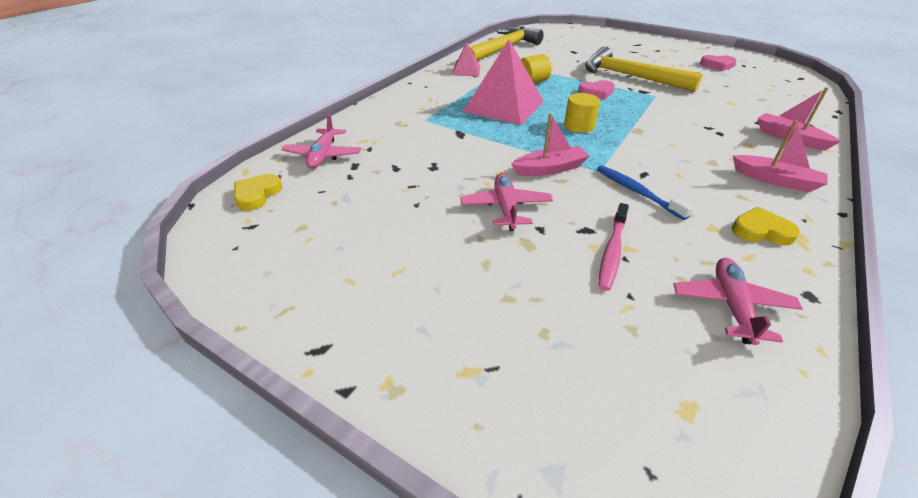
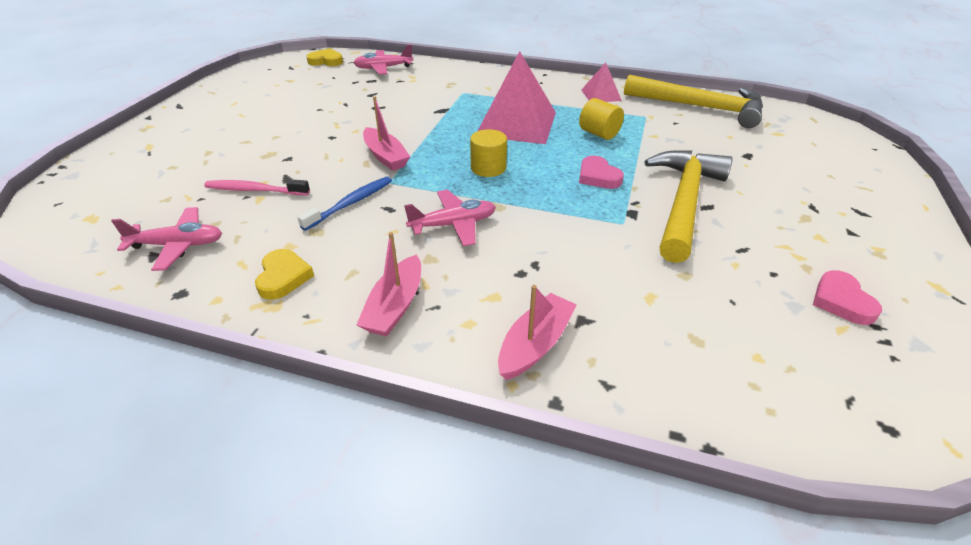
camera: 75 degrees right, 0 degrees up
(505, 208) = (317, 142): pink plane -> pink plane (453, 224)

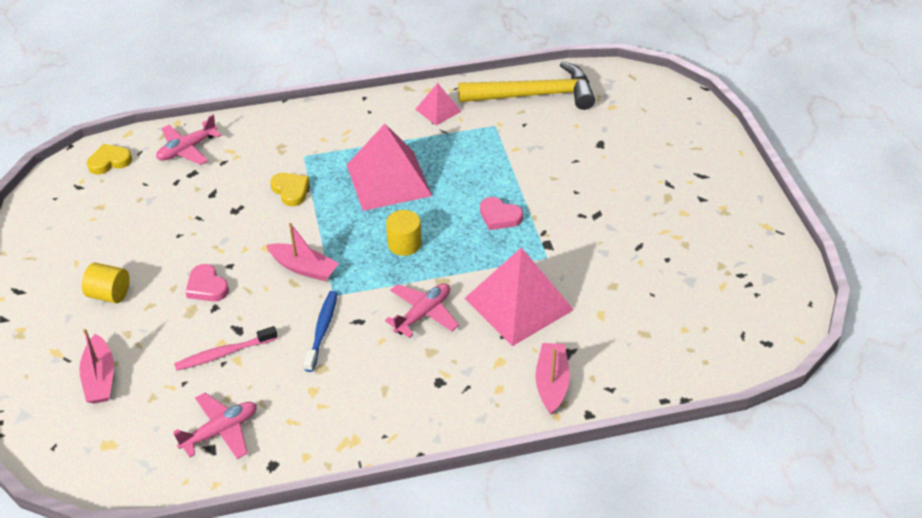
camera: 30 degrees left, 5 degrees up
(283, 277) = (337, 417): yellow heart -> yellow heart (291, 190)
(395, 306) = (439, 400): pink boat -> pink boat (100, 378)
(559, 251) = (518, 304): none -> pink pyramid
(599, 133) = (469, 164): yellow cylinder -> yellow cylinder (109, 294)
(683, 203) = (578, 218): yellow hammer -> none
(841, 301) = (715, 264): pink heart -> pink heart (207, 287)

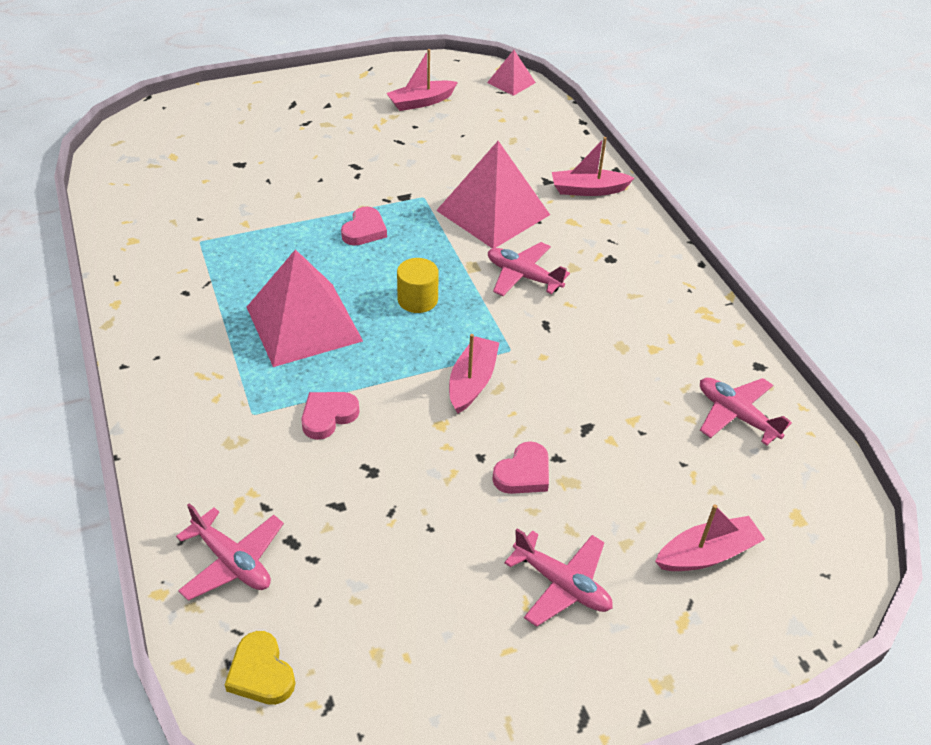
camera: 100 degrees left, 0 degrees up
(109, 294) = (562, 584): yellow cylinder -> pink plane
(224, 353) = (627, 433): pink toothbrush -> none
(291, 190) = (328, 416): yellow heart -> pink heart
(322, 330) = (567, 352): blue toothbrush -> none
(438, 110) = (162, 291): pink pyramid -> pink pyramid (511, 82)
(534, 95) = (142, 212): yellow hammer -> none
(713, 267) = (421, 102): none -> pink boat

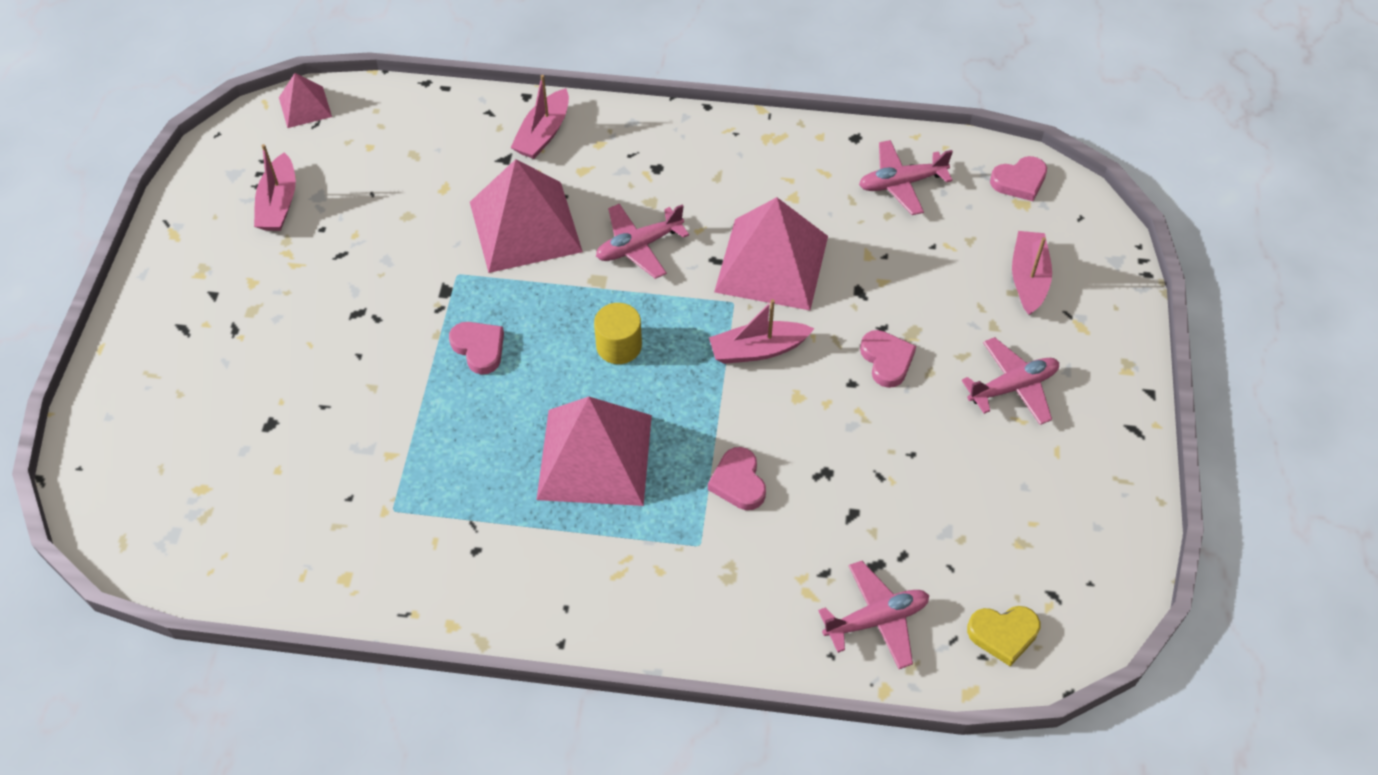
camera: 60 degrees left, 10 degrees up
(472, 382) = (758, 350): pink boat -> pink boat turned 60 degrees counterclockwise
(570, 359) = (771, 263): none -> pink pyramid
(824, 506) = (1019, 181): none -> pink heart

